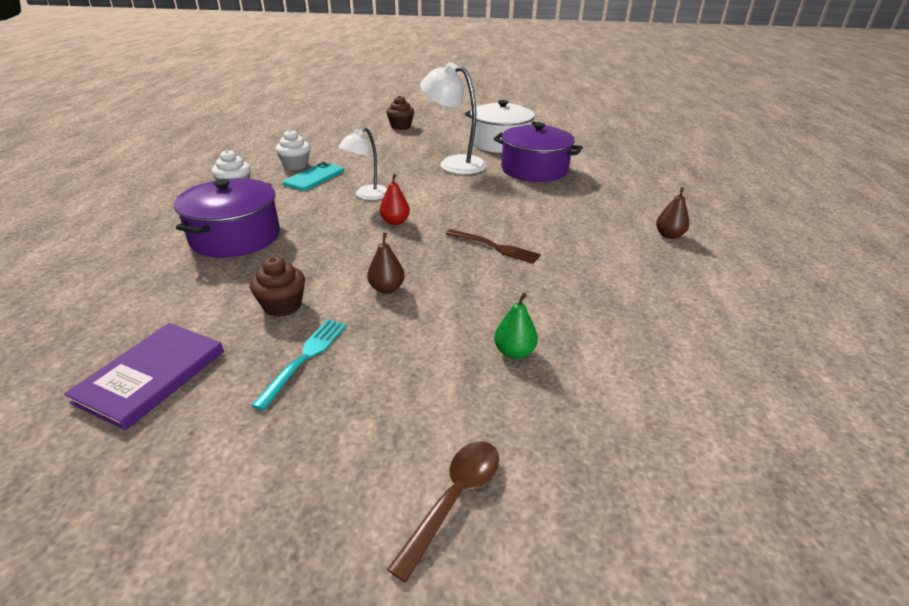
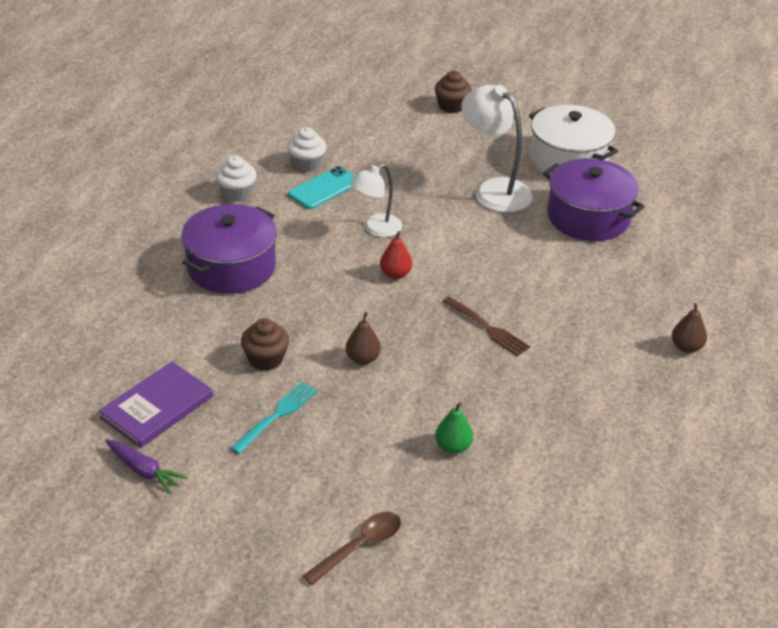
camera: 15 degrees right, 5 degrees up
(128, 461) = (143, 471): none -> purple carrot

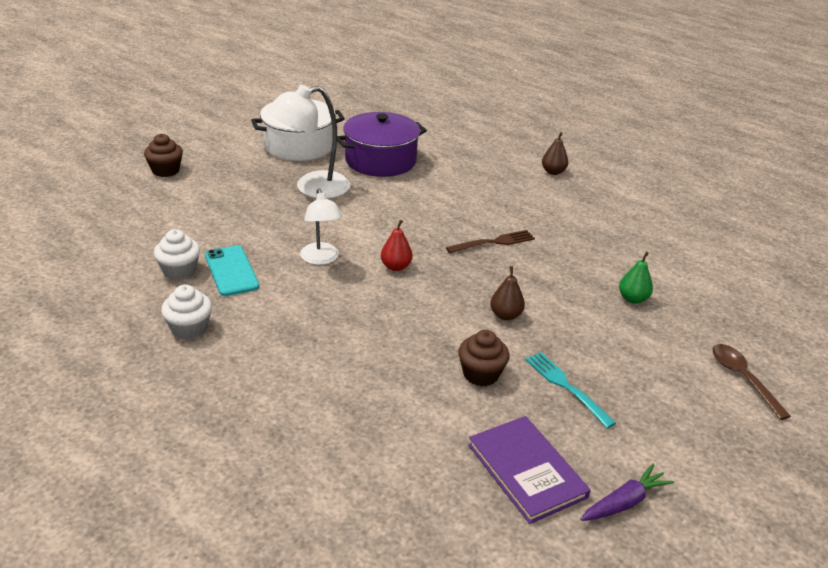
camera: 70 degrees left, 5 degrees down
(231, 267) = (318, 363): purple pot -> none

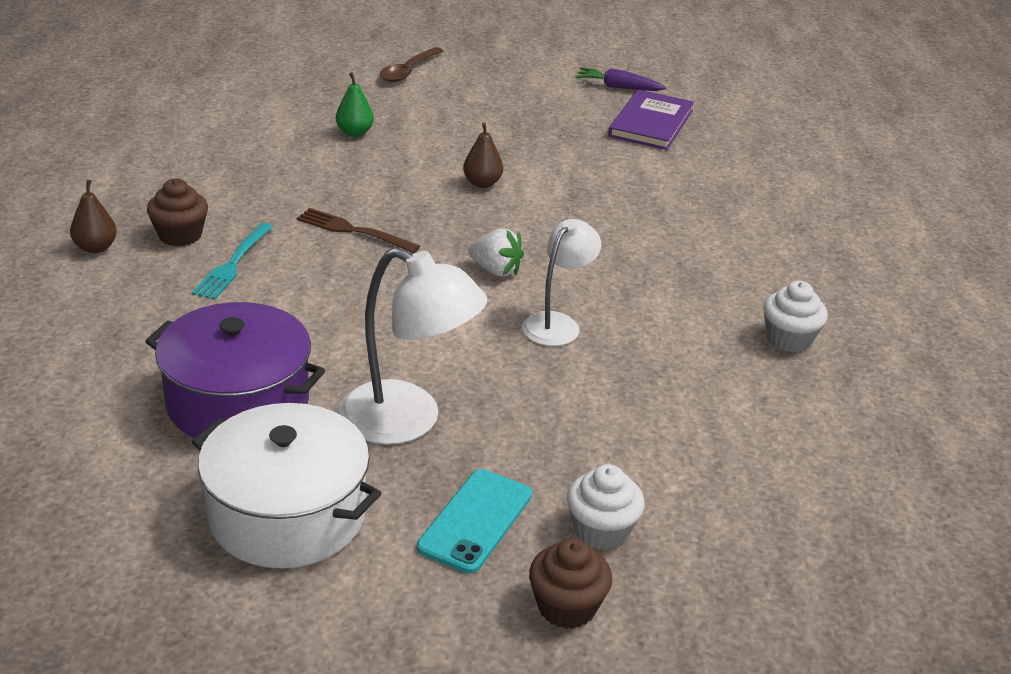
camera: 130 degrees left, 0 degrees up
(179, 271) = (734, 407): white cupcake -> white cupcake (601, 530)
(231, 271) = (674, 371): turquoise phone -> turquoise phone (476, 521)
(396, 267) = (496, 270): red pear -> white strawberry
(481, 374) = (583, 169): brown cupcake -> brown cupcake (180, 235)
(566, 387) = (536, 132): turquoise fork -> turquoise fork (233, 264)

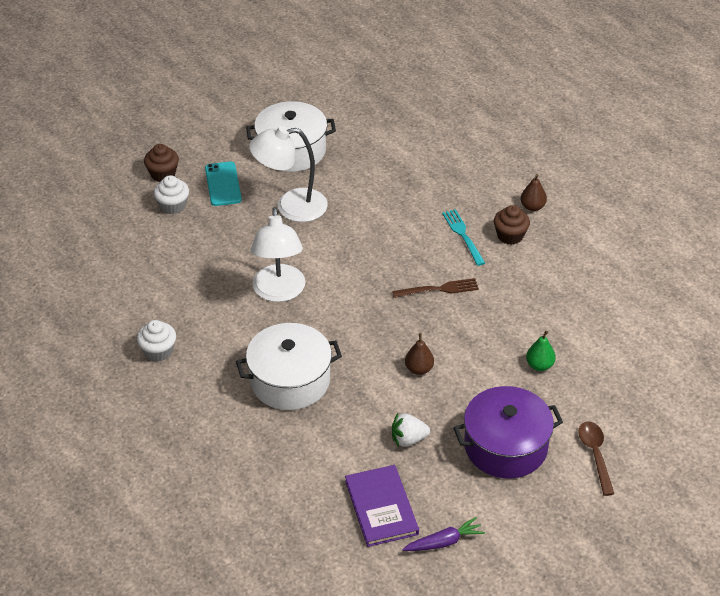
camera: 145 degrees right, 10 degrees up
(238, 401) = (365, 177): purple pot -> purple pot (505, 446)
(496, 270) = (341, 307): white strawberry -> white strawberry (408, 439)
(557, 323) = (279, 292): white lamp -> white lamp, size x1.56
(641, 238) = (290, 380): none -> white pot

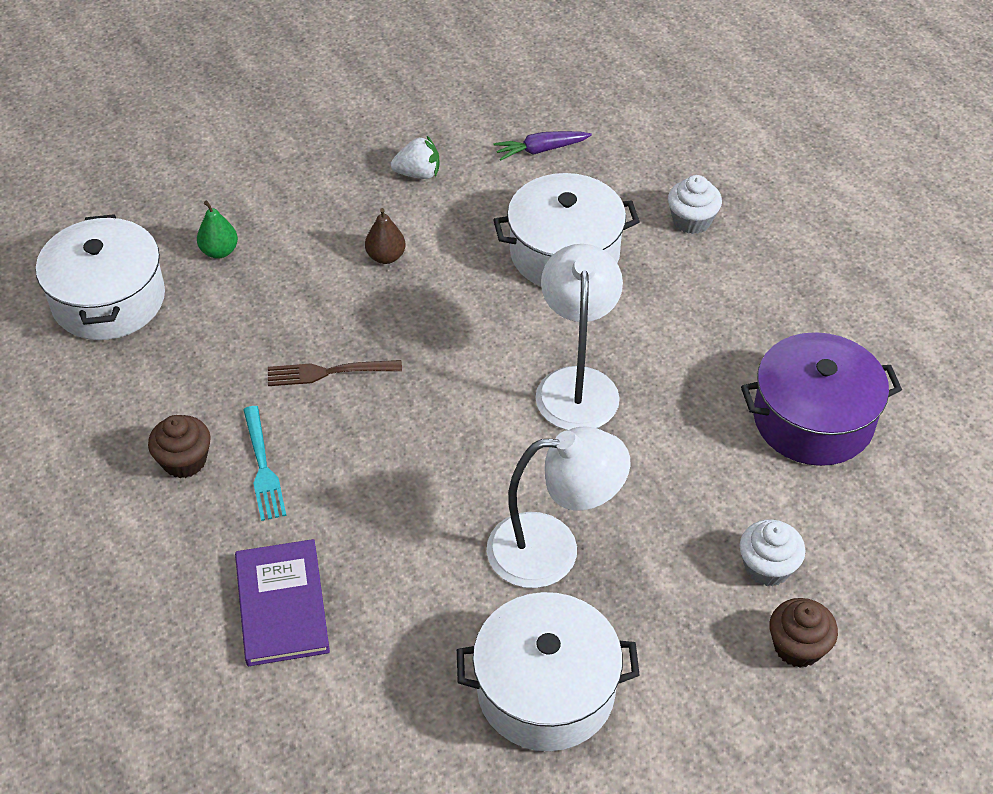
camera: 175 degrees left, 5 degrees up
(158, 351) = (752, 304): white cupcake -> white cupcake (691, 220)
(223, 184) = (679, 612): turquoise phone -> none
(381, 507) = (463, 107): purple book -> purple book (282, 605)
(443, 542) = (400, 73): purple carrot -> purple carrot (541, 150)
(505, 446) = (299, 159): purple pot -> purple pot (813, 419)
(532, 207) = (123, 517): brown pear -> none
(595, 455) = (194, 143): brown spoon -> none
(601, 326) = (109, 299): none -> white pot

